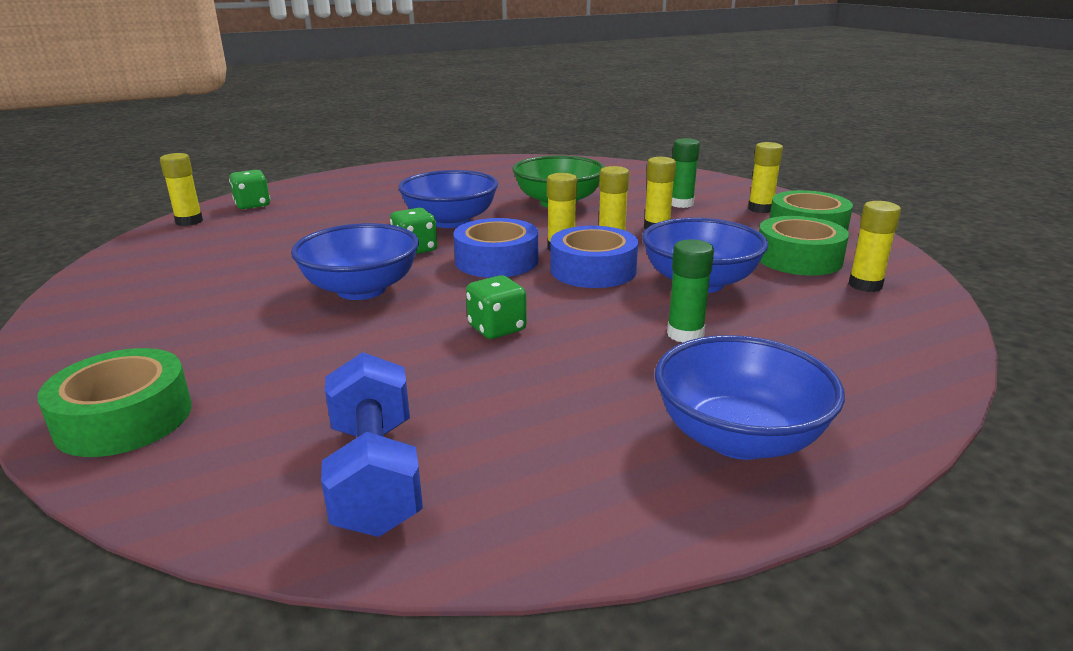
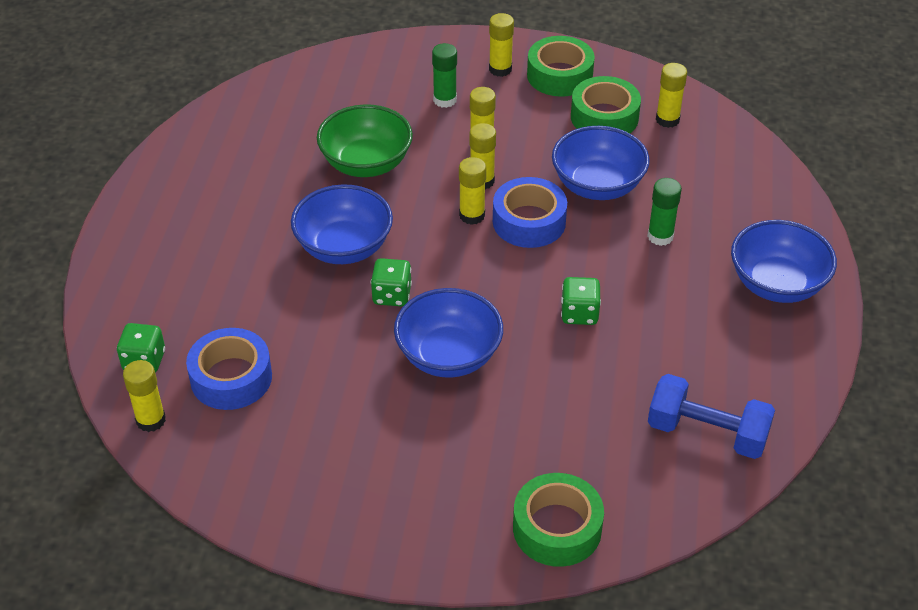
camera: 55 degrees left, 20 degrees up
(496, 261) = (463, 261): blue tape -> blue tape (231, 378)

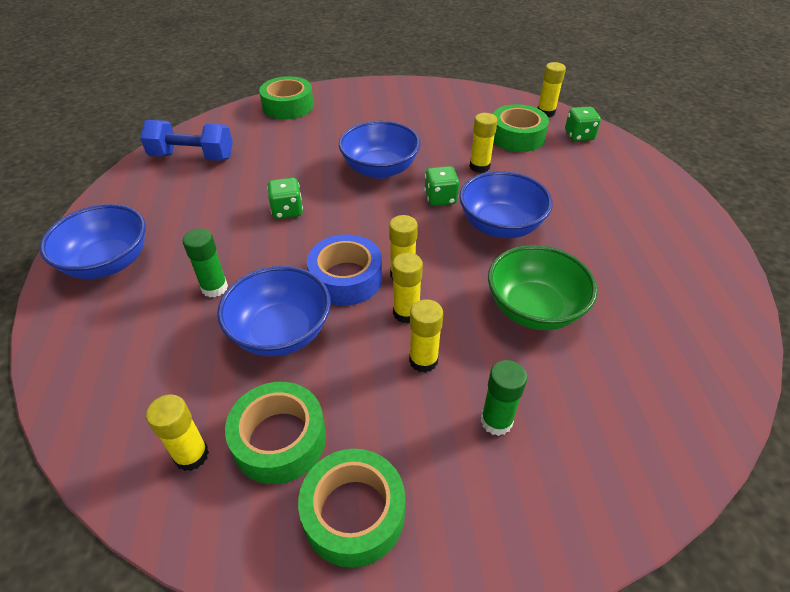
camera: 165 degrees right, 0 degrees up
(231, 378) = (517, 136): blue tape -> green tape
(500, 69) = (445, 504): yellow glue stick -> yellow glue stick (479, 167)

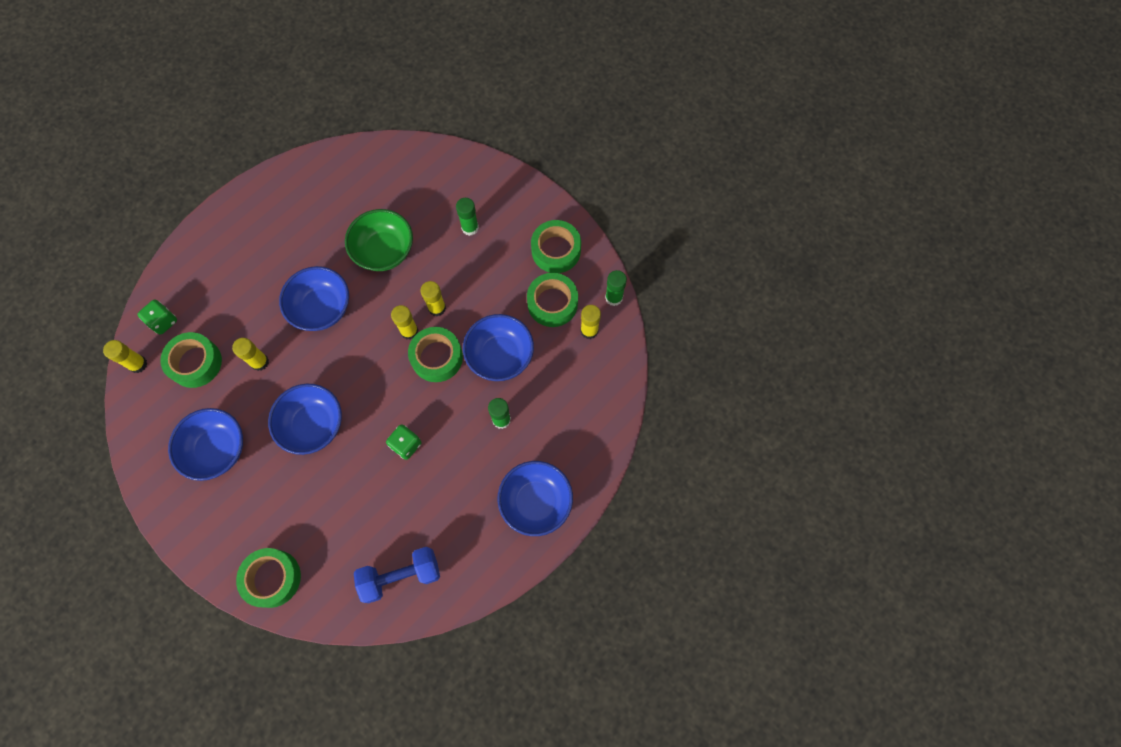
camera: 130 degrees left, 25 degrees up
(192, 157) = (401, 576): blue dumbbell -> blue dumbbell turned 75 degrees counterclockwise
(192, 536) = (614, 297): none -> green glue stick
(346, 278) = (437, 357): blue tape -> green tape
(421, 119) = (217, 449): none -> blue bowl
(423, 360) = (461, 278): yellow glue stick -> none
(440, 198) = (318, 361): green dice -> none

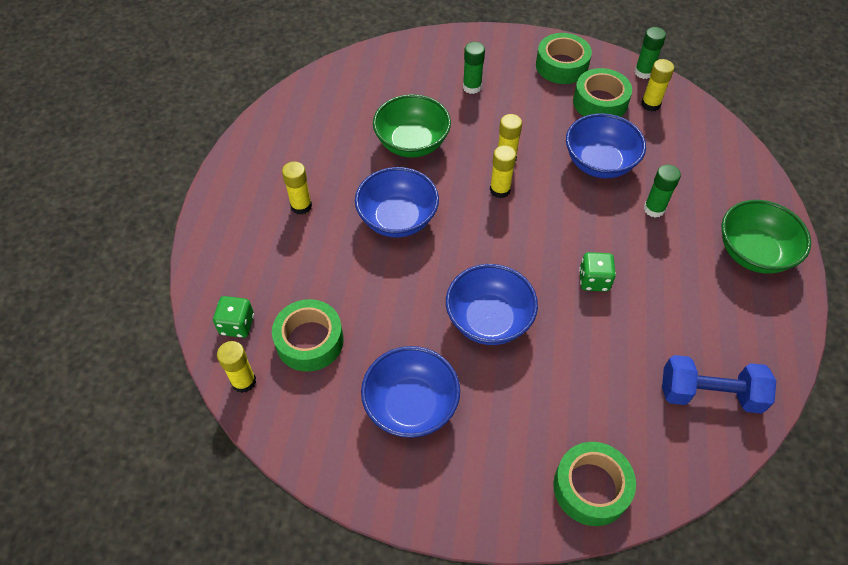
camera: 35 degrees left, 15 degrees down
(259, 362) = (379, 299): yellow glue stick -> yellow glue stick (301, 206)
(401, 576) = (709, 394): blue dumbbell -> blue dumbbell turned 60 degrees clockwise
(437, 357) = (546, 195): green tape -> none
(536, 502) = (753, 253): blue bowl -> green bowl

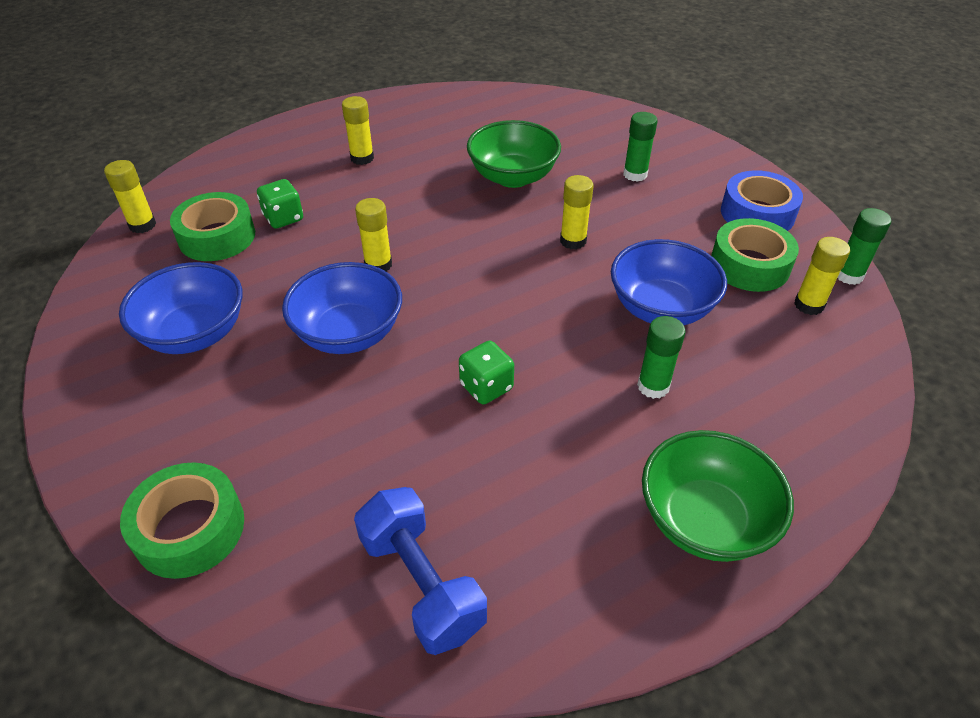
camera: 50 degrees right, 10 degrees down
(237, 325) = (199, 192): green dice -> green dice (283, 218)
(397, 219) = (410, 214): blue bowl -> none
(500, 190) = (526, 257): yellow glue stick -> yellow glue stick (378, 265)
(561, 65) = (757, 213): green tape -> blue tape

